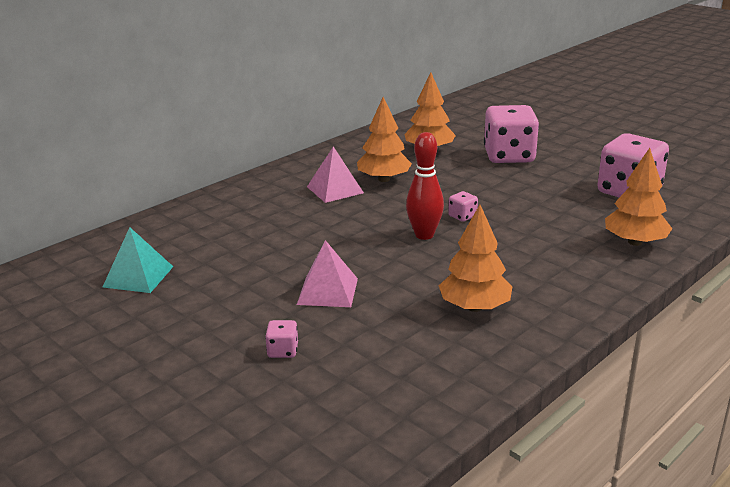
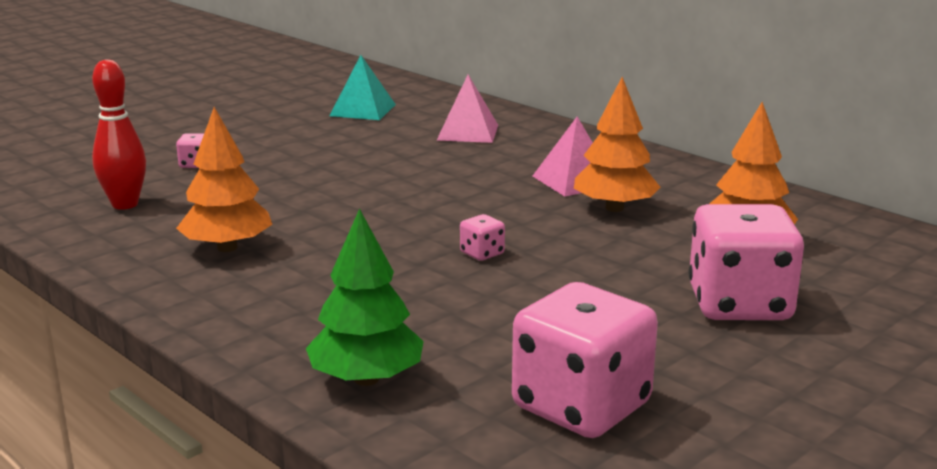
camera: 90 degrees right, 5 degrees down
(327, 291) = (300, 179): pink pyramid -> pink pyramid (468, 132)
(424, 235) = (426, 228): red bowling pin -> red bowling pin (125, 204)
(635, 242) = (366, 379): orange tree -> green tree

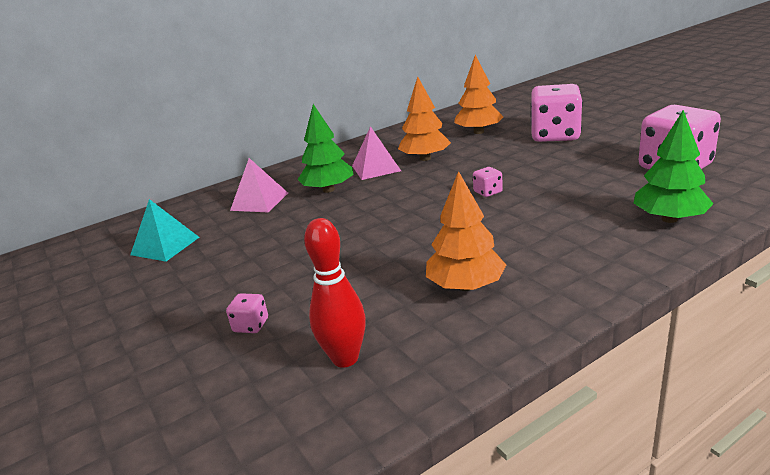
camera: 75 degrees left, 5 degrees up
(499, 161) = (328, 190): none -> green tree

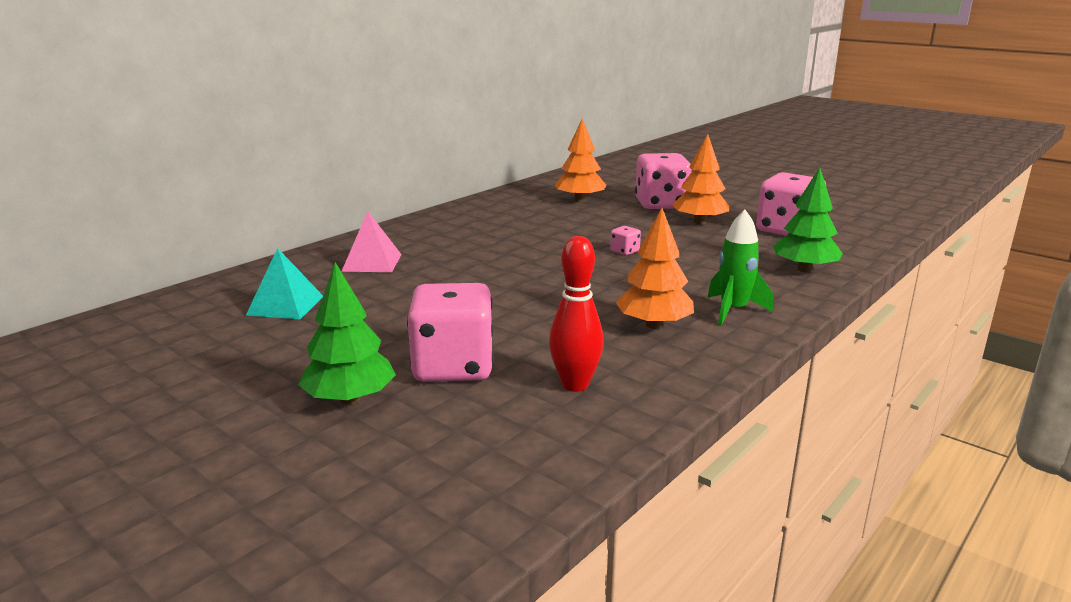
camera: 20 degrees left, 5 degrees down
(251, 325) = (453, 367): pink dice -> pink dice, size x2.43
(328, 190) = (448, 251): green tree -> green tree (350, 399)
(376, 168) = (489, 231): pink pyramid -> none
(425, 158) = (538, 223): orange tree -> orange tree (699, 222)
(560, 272) = (733, 310): none -> green rocket

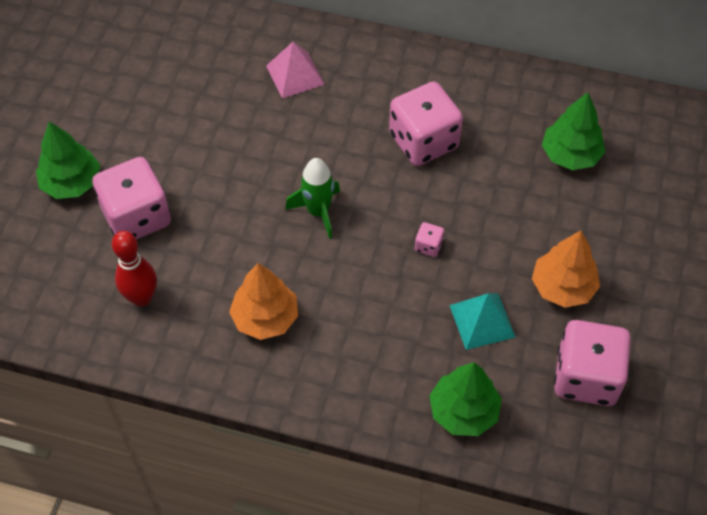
camera: 65 degrees right, 35 degrees up
(285, 305) = (186, 70): turquoise pyramid -> turquoise pyramid (482, 321)
(580, 200) = (570, 155): orange tree -> green tree
(661, 204) = (606, 234): pink dice -> pink dice (423, 141)
(733, 310) = (324, 369): green rocket -> green rocket (318, 212)

